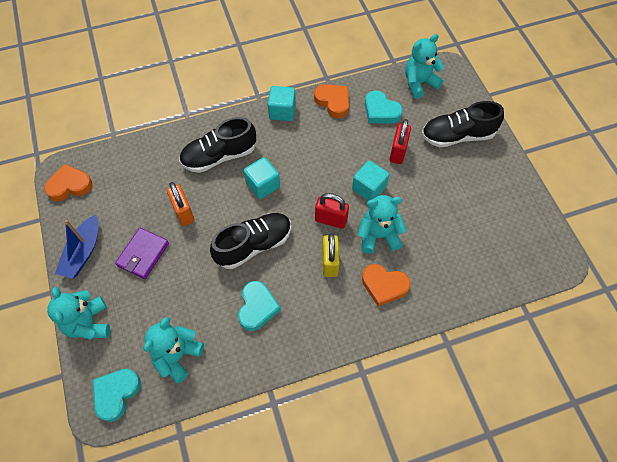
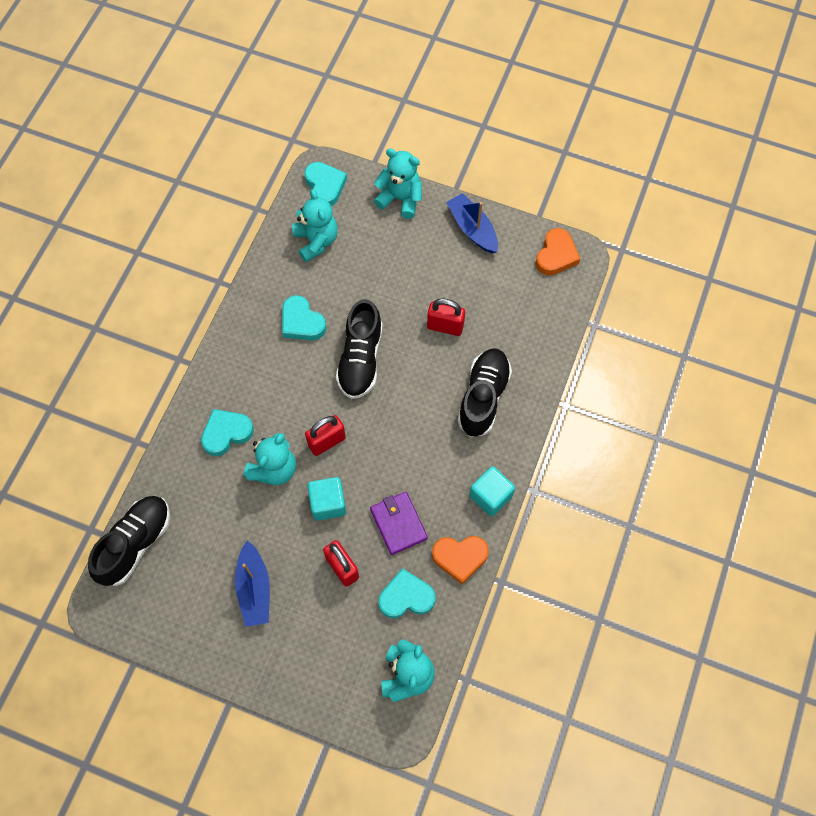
camera: 130 degrees right, 5 degrees up
(143, 254) = (430, 270): purple wallet -> purple wallet (398, 524)
(183, 212) = (445, 326): orange padlock -> red padlock
(263, 185) = (416, 412): turquoise cube -> none
(330, 262) = (287, 407): yellow padlock -> none
(384, 286) = (226, 433): orange heart -> turquoise heart
(457, 136) = (307, 648): black shoe -> black shoe (135, 543)
(457, 186) = (254, 589): none -> blue boat

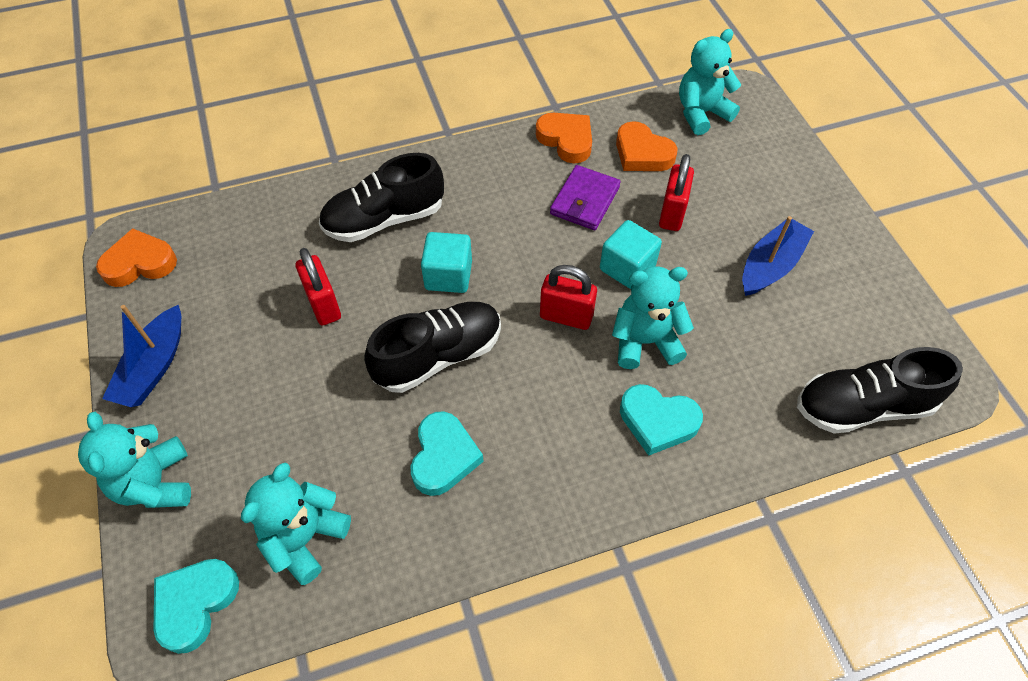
camera: 130 degrees left, 10 degrees down
(406, 597) = (642, 153): turquoise heart -> orange heart
(490, 496) = (485, 153): turquoise cube -> turquoise cube (448, 275)

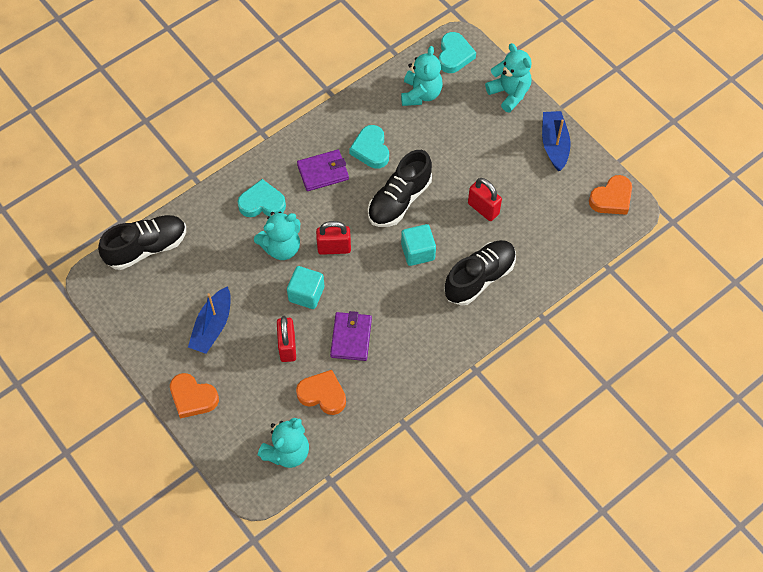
camera: 160 degrees right, 5 degrees up
(540, 443) = (323, 172): none -> purple wallet
(566, 140) = (383, 388): orange heart -> orange heart (193, 397)

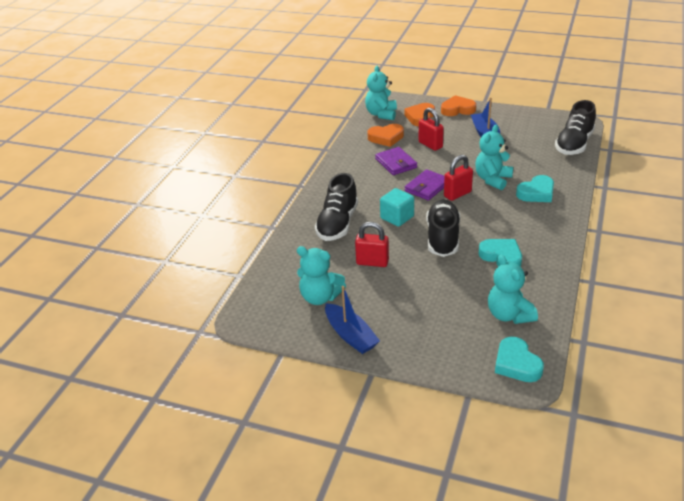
camera: 150 degrees right, 25 degrees down
(306, 294) = (448, 168): turquoise cube -> none
(323, 172) = (519, 227): purple wallet -> purple wallet (427, 187)
(509, 93) = (430, 357): turquoise teddy bear -> turquoise teddy bear (320, 297)
(611, 198) = (267, 319): orange heart -> orange heart (420, 117)

